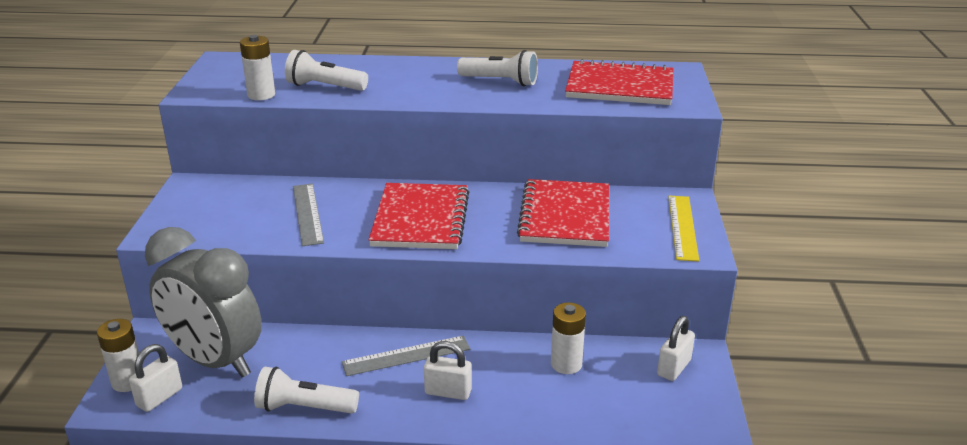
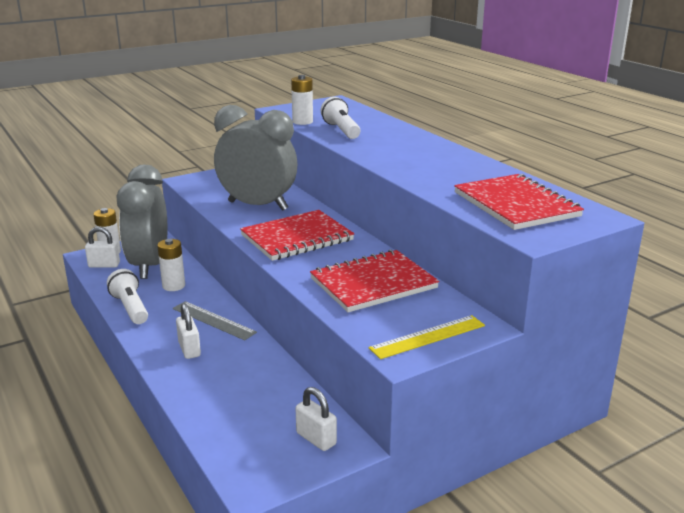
camera: 55 degrees right, 5 degrees down
(307, 213) = (258, 206): grey ruler -> grey clock
(500, 81) = (443, 167): white flashlight -> none
(566, 364) = (268, 385): white battery -> white battery (173, 286)
(674, 368) = (316, 439): white padlock -> white padlock turned 45 degrees clockwise

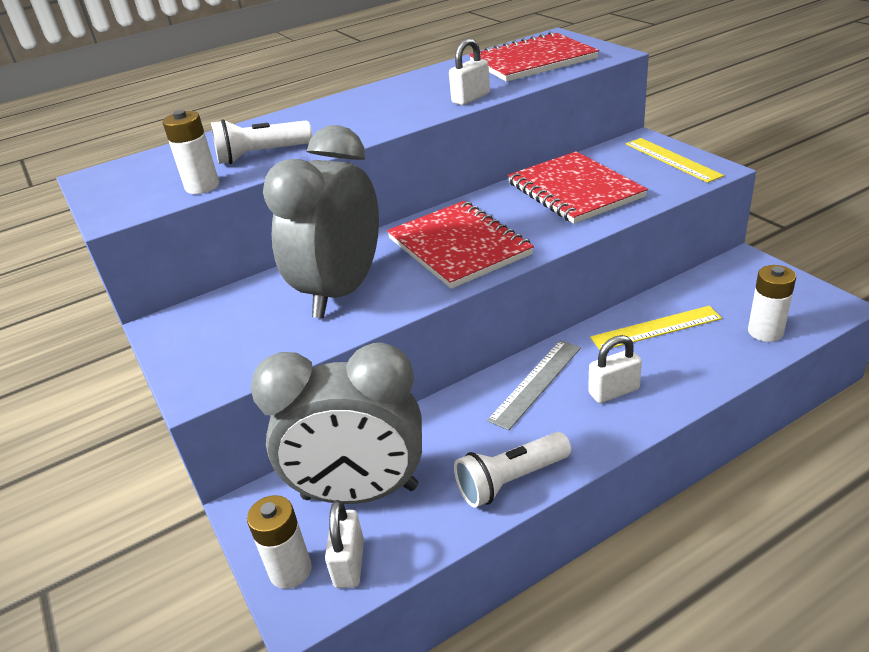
camera: 85 degrees left, 10 degrees up
(173, 286) = (436, 444): white battery -> white battery (765, 332)
(256, 377) = (656, 328): none -> yellow ruler
(316, 439) = (744, 279): white padlock -> white padlock (471, 98)

